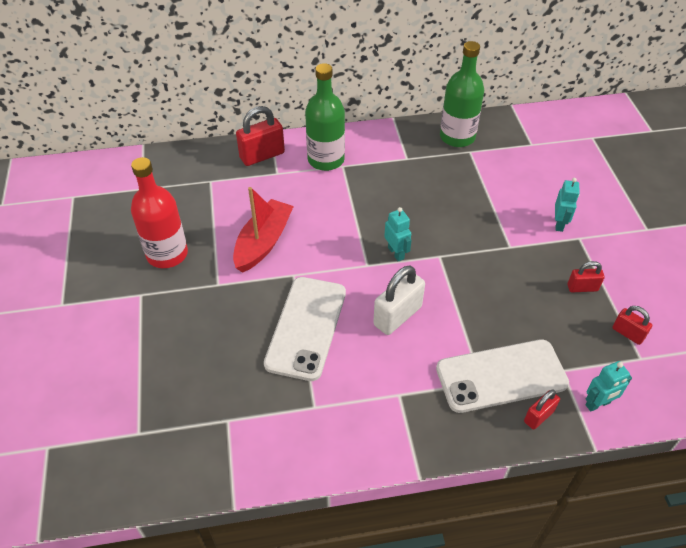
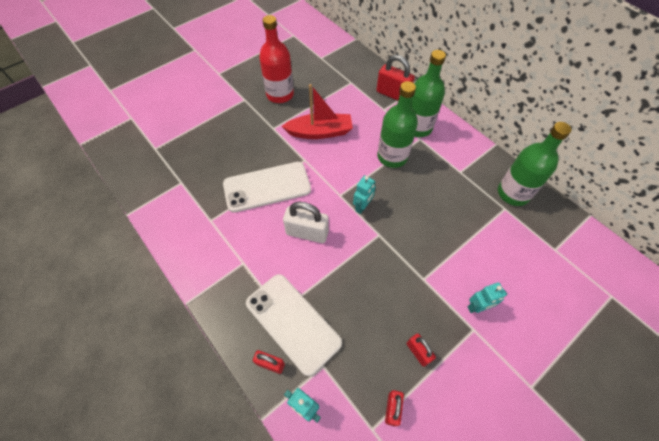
camera: 60 degrees right, 10 degrees up
(348, 198) = (392, 156): none -> green bottle

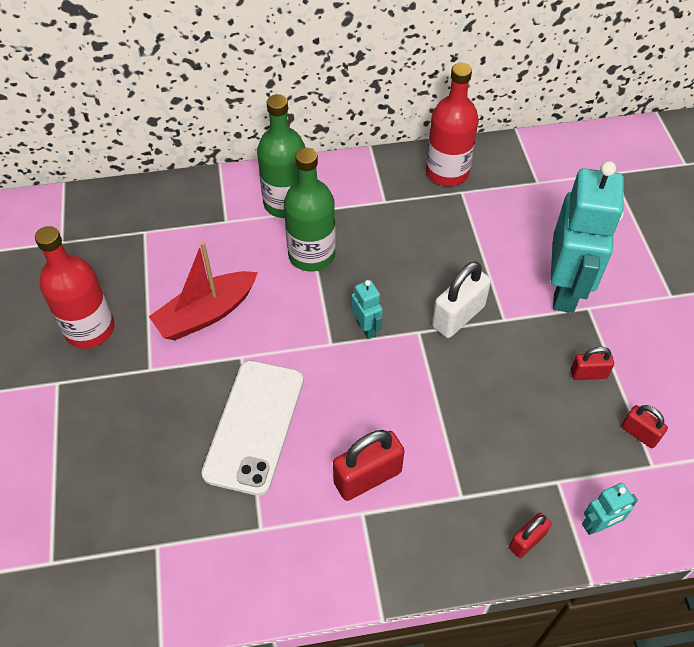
camera: 60 degrees left, 5 degrees down
(293, 322) = (485, 489): white phone -> none
(307, 233) = (364, 411): white padlock -> white padlock (458, 316)
(320, 132) = (206, 314): red boat -> red boat turned 150 degrees counterclockwise
(393, 94) = (208, 197): red padlock -> red padlock (367, 477)
(477, 307) = (565, 289): turquoise robot -> turquoise robot, size x2.31
(513, 193) = (447, 172): green bottle -> red bottle

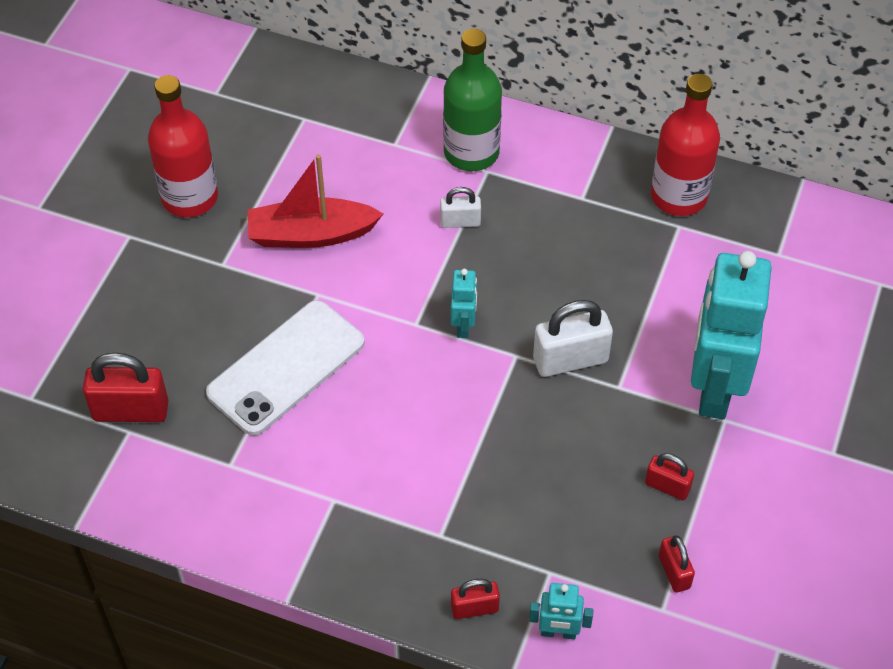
camera: 30 degrees right, 0 degrees up
(311, 255) = (460, 222): green bottle -> white padlock
(367, 477) = (361, 470): red padlock -> red padlock (131, 411)
(565, 289) = (713, 387): turquoise robot -> turquoise robot turned 150 degrees clockwise

